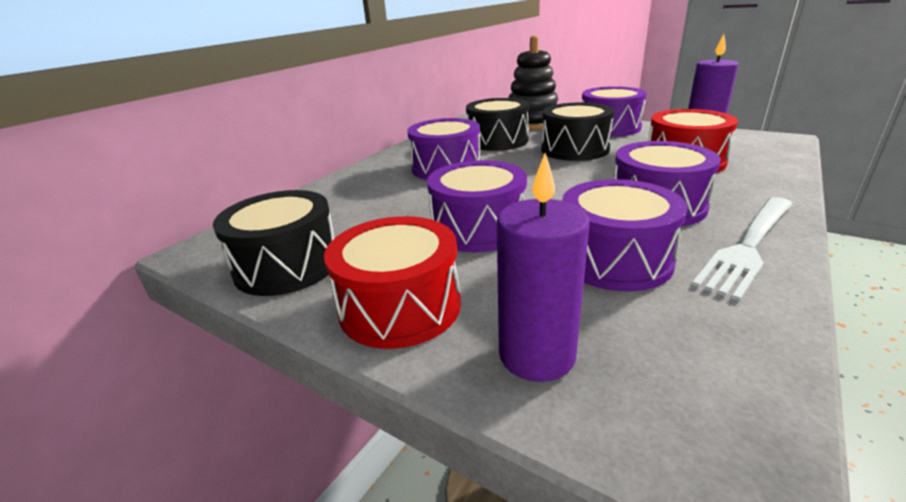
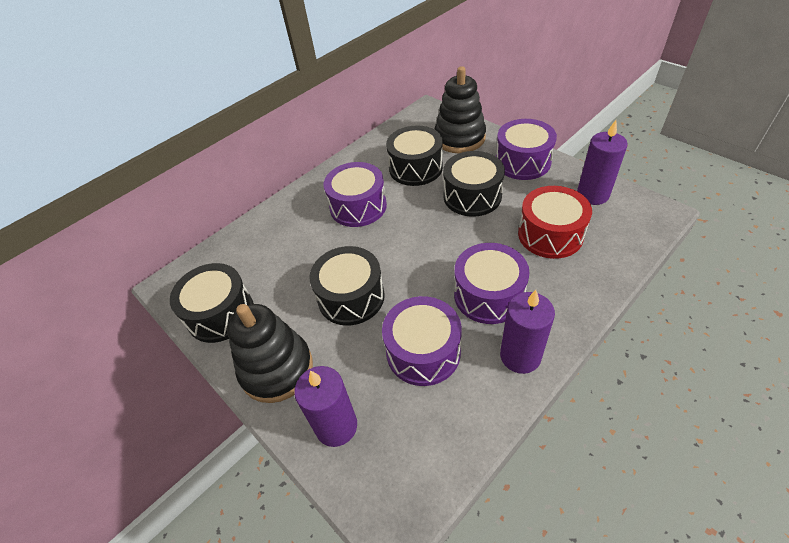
camera: 15 degrees right, 20 degrees up
(400, 306) = (277, 369): red drum -> black stacking toy
(478, 228) = (351, 297): purple drum -> black drum
(748, 245) = (520, 356): white fork -> purple candle

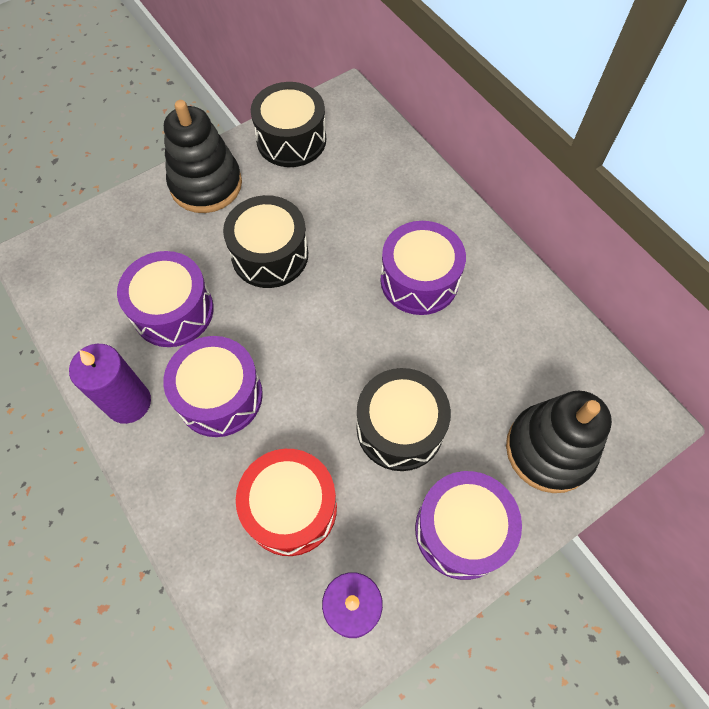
camera: 95 degrees right, 15 degrees up
(336, 426) = (128, 226): purple candle -> none
(415, 168) = (485, 366): black drum -> none

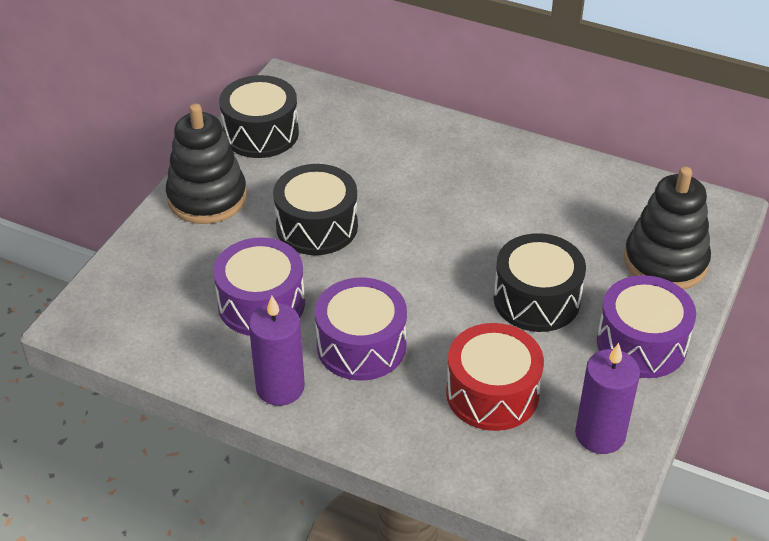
camera: 30 degrees left, 20 degrees down
(419, 280) = (467, 192): purple drum -> none

